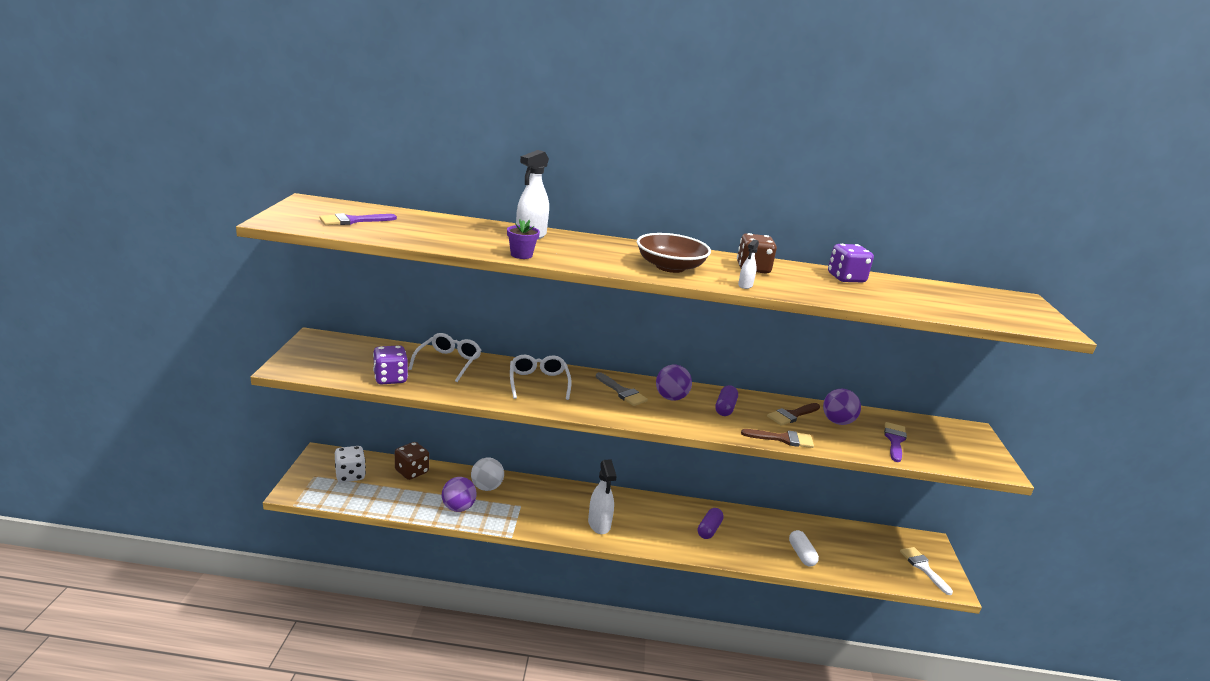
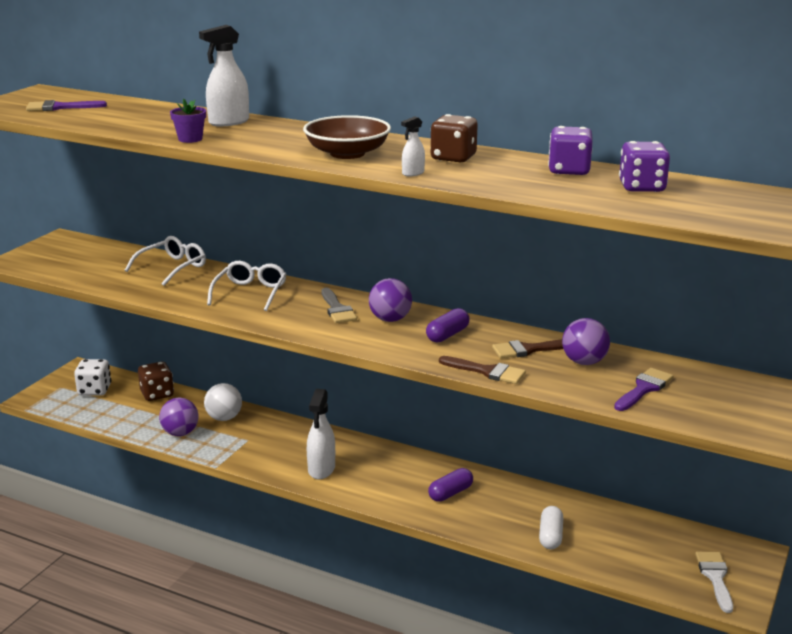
camera: 25 degrees right, 0 degrees up
(390, 378) = (100, 278): purple dice -> purple dice (641, 187)

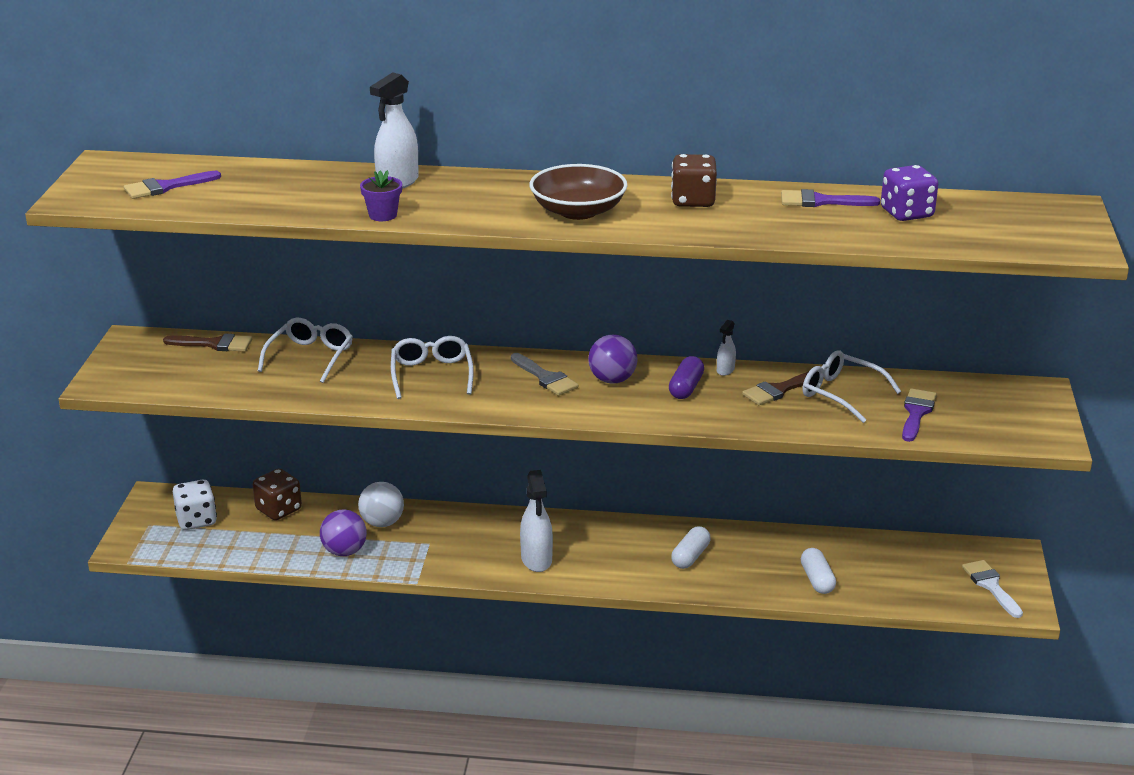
camera: 20 degrees left, 5 degrees up
(413, 173) = (672, 229): white spray bottle -> white spray bottle (725, 370)
(450, 493) = (690, 556): purple capsule -> white capsule
(487, 371) = (756, 423): brown brush -> brown brush (214, 344)
(569, 171) = (821, 201): purple dice -> purple brush
(584, 362) = (842, 394): purple ball -> white glasses

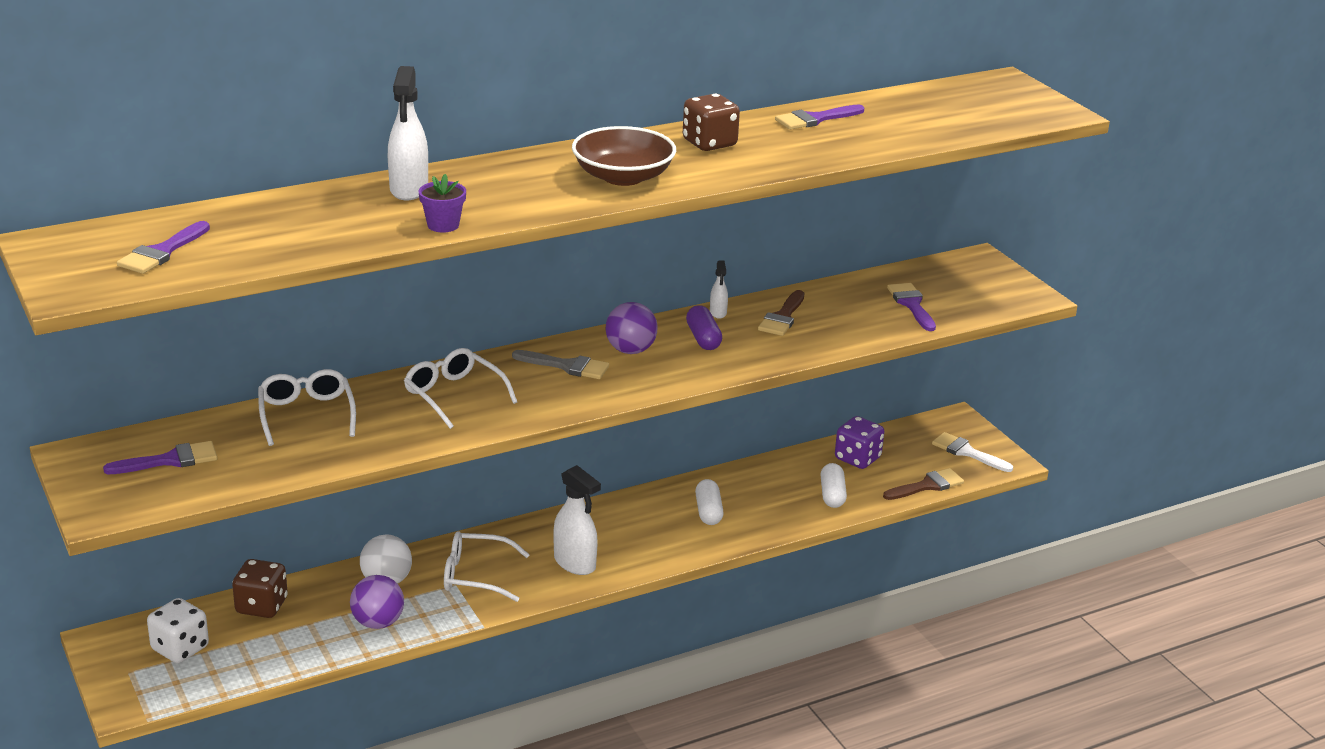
camera: 35 degrees left, 0 degrees up
(184, 361) = (170, 460): none -> purple brush
(214, 344) = (182, 432): brown brush -> brown brush (927, 485)
(817, 580) = (832, 495): white capsule -> white capsule turned 45 degrees clockwise
(842, 394) = (836, 306): white glasses -> white glasses (476, 575)
(906, 213) = (895, 114): purple dice -> purple dice (857, 458)

